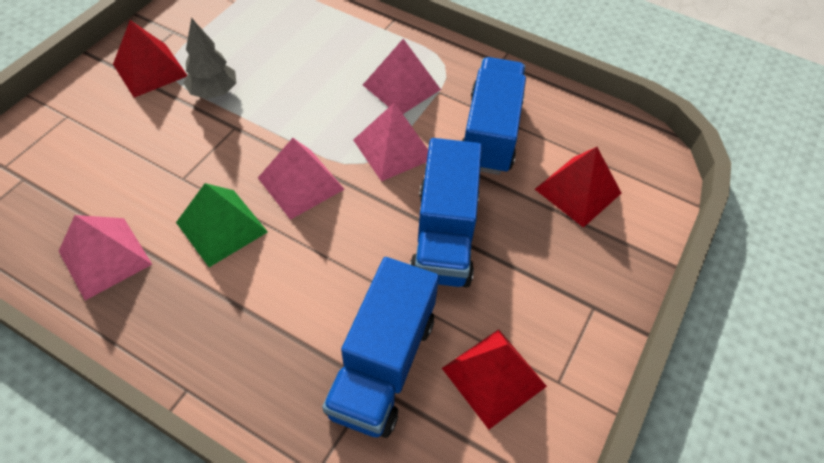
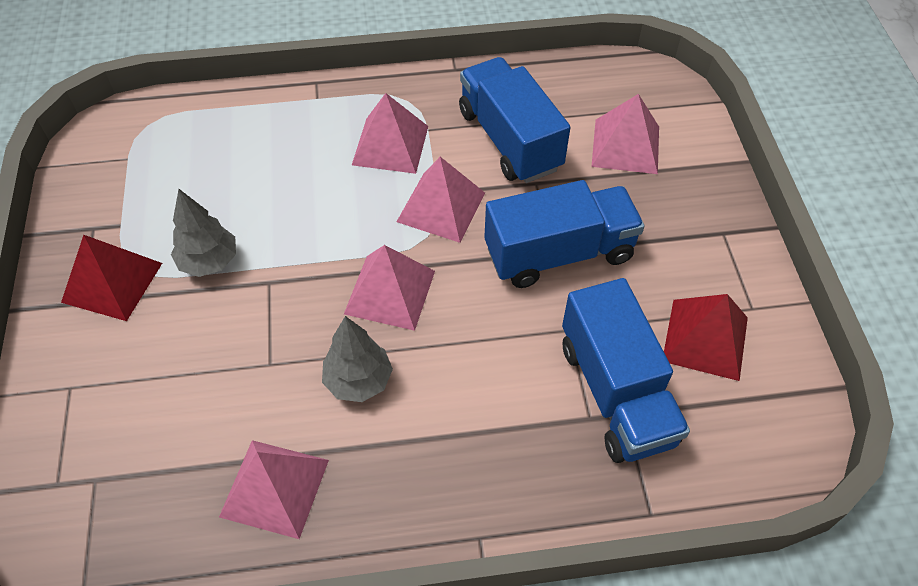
camera: 35 degrees left, 0 degrees up
(222, 227) = (358, 380): green pyramid -> grey tree
(444, 235) = (559, 253): blue truck -> blue truck turned 75 degrees counterclockwise
(577, 191) = (625, 146): red pyramid -> pink pyramid

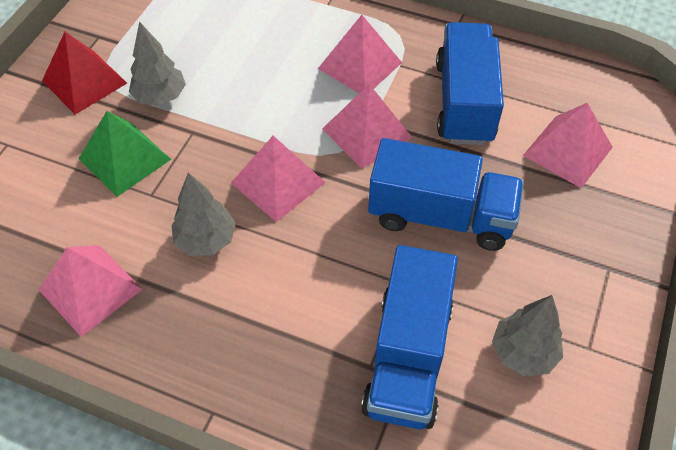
camera: 30 degrees right, 0 degrees up
(216, 341) = (125, 159): none -> green pyramid
(705, 339) = (523, 352): red pyramid -> grey tree

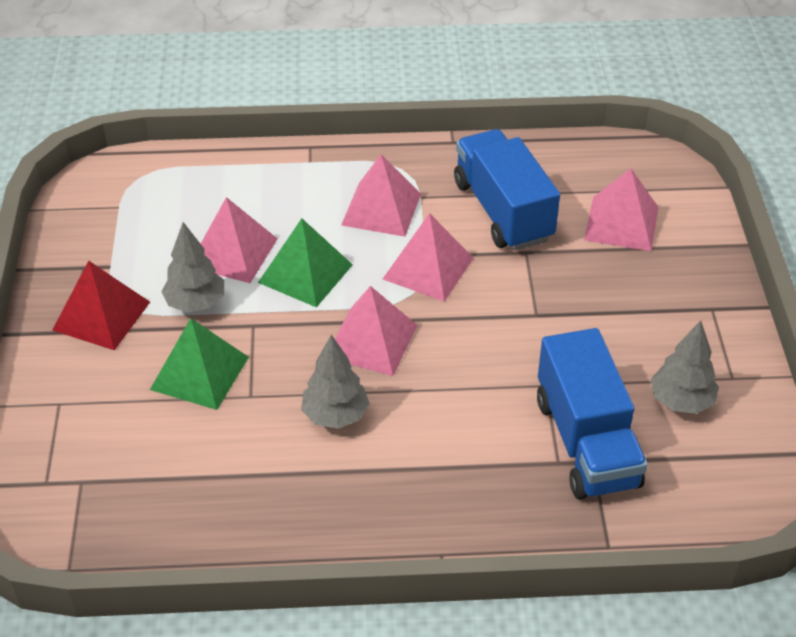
camera: 25 degrees left, 10 degrees down
(90, 289) = (249, 499): pink pyramid -> pink pyramid (233, 252)
(262, 101) = (305, 273): none -> green pyramid
(441, 216) = (542, 317): blue truck -> none

